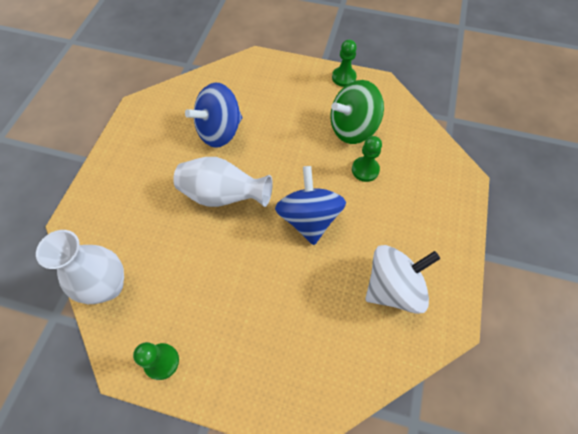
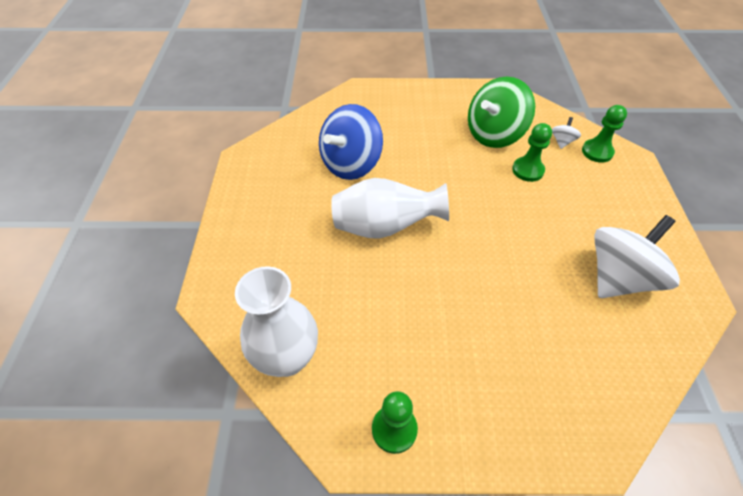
camera: 15 degrees left, 10 degrees down
(309, 218) = (493, 229): blue spinning top -> none
(343, 77) = (461, 91): green pawn -> green pawn (597, 152)
(409, 148) = (562, 142): none -> white spinning top

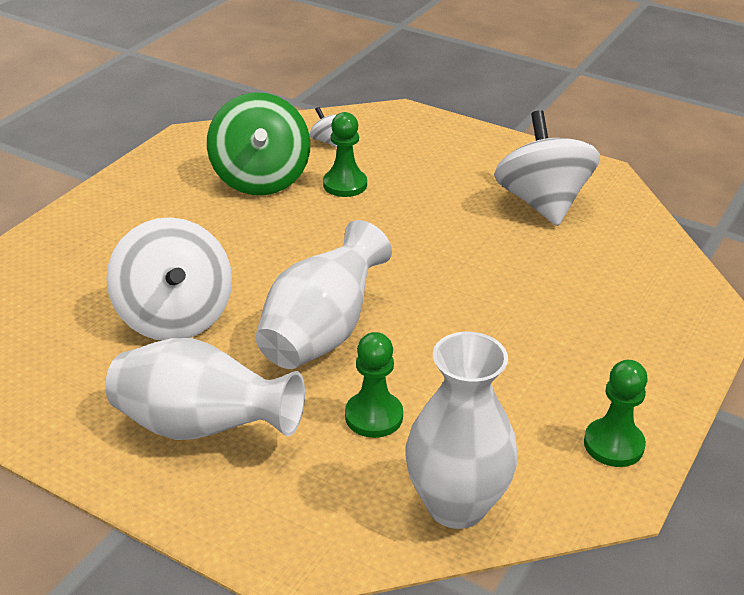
camera: 60 degrees left, 15 degrees down
(279, 216) = (202, 427): none -> white vase
(351, 164) = (175, 317): blue spinning top -> white spinning top
(597, 152) = (368, 128): green pawn -> green pawn (374, 416)

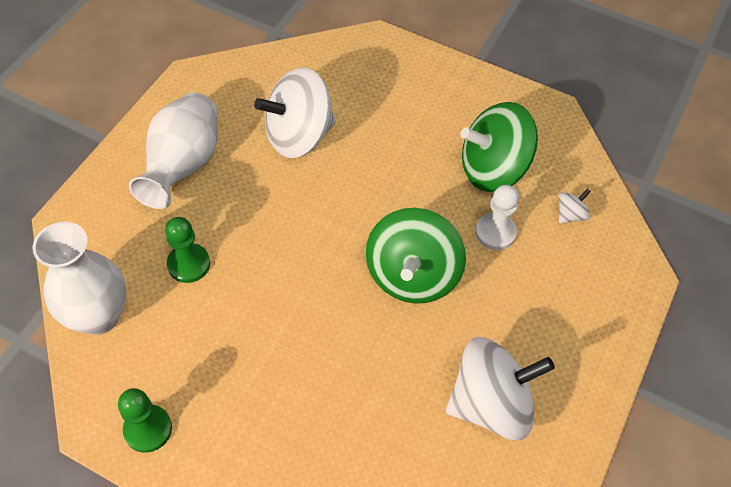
camera: 85 degrees right, 20 degrees up
(322, 333) = (282, 227): white vase -> none
(345, 184) = (495, 232): green pawn -> white pawn
(396, 239) = (412, 275): none -> green spinning top

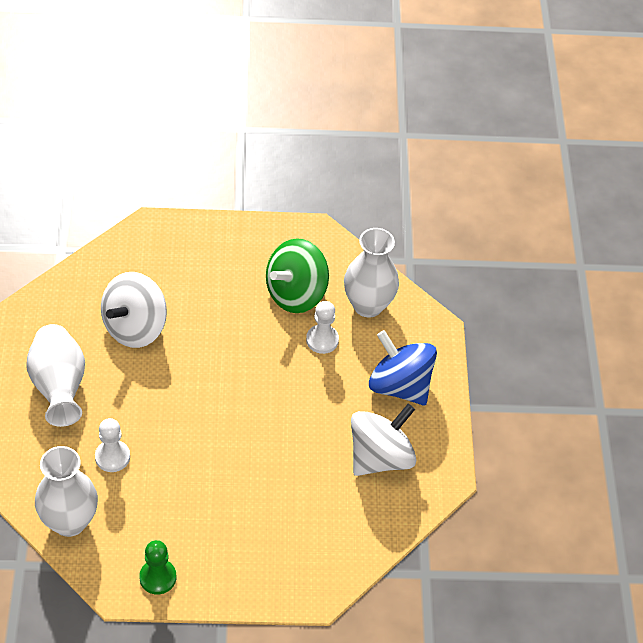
camera: 30 degrees left, 5 degrees down
(189, 264) = (112, 457): green pawn -> white pawn
(412, 275) = (280, 395): green spinning top -> none
(560, 325) = (399, 386): none -> blue spinning top
(570, 215) = (368, 305): white spinning top -> white vase

